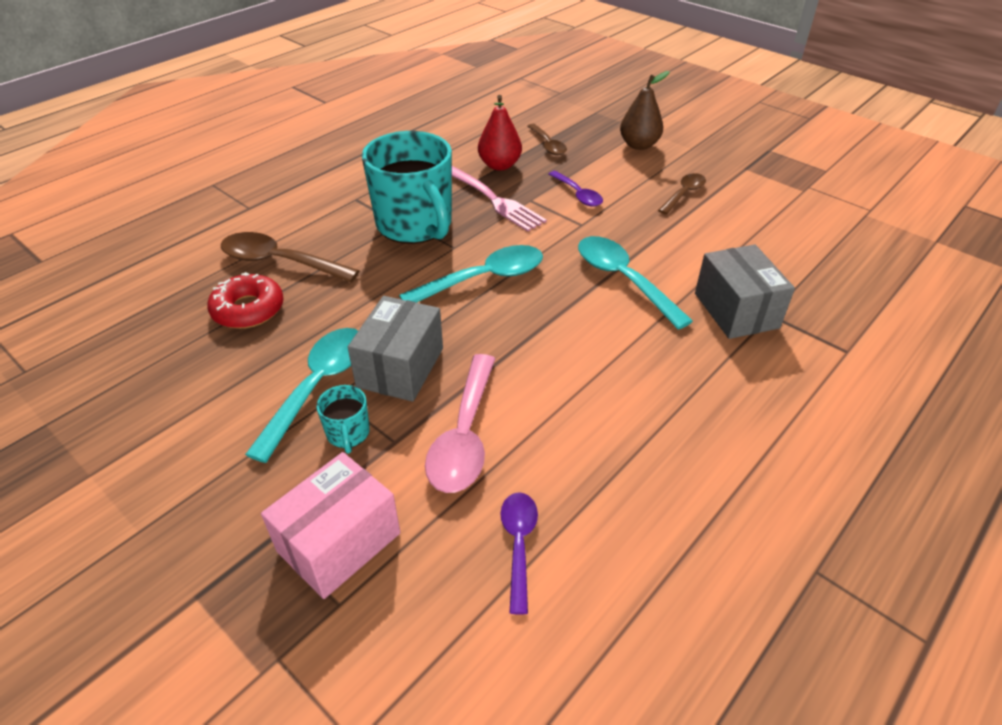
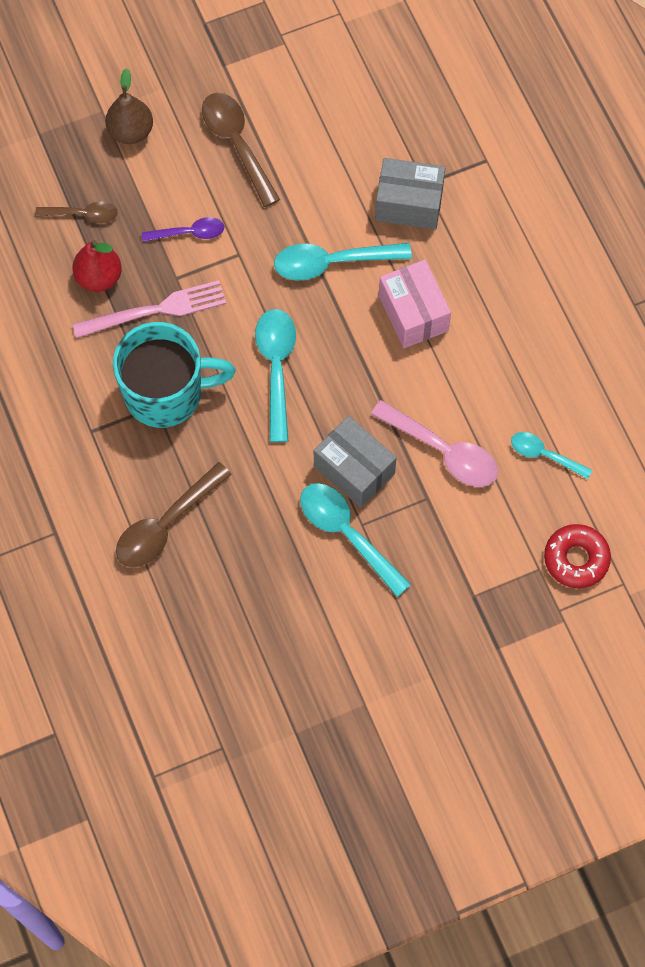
camera: 65 degrees left, 25 degrees up
(248, 309) = (224, 565): red donut -> red donut (576, 559)
(339, 542) = (495, 557): pink box -> pink box (413, 313)
(348, 434) = (405, 526): turquoise mug -> none
(518, 544) = (544, 455): purple spoon -> turquoise spoon
(684, 194) = (237, 144): brown spoon -> brown spoon, size x1.66

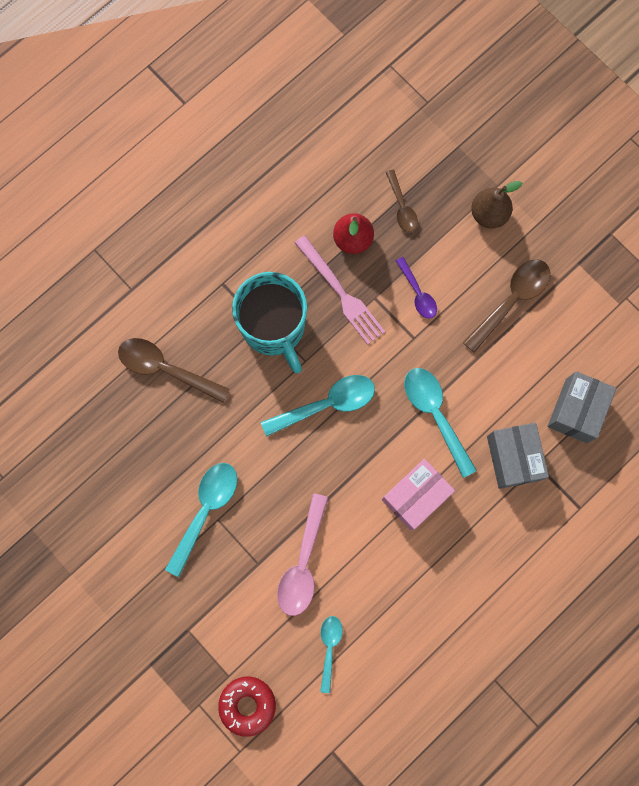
camera: 70 degrees right, 10 degrees up
(354, 470) = (261, 497): grey box -> grey box (576, 410)

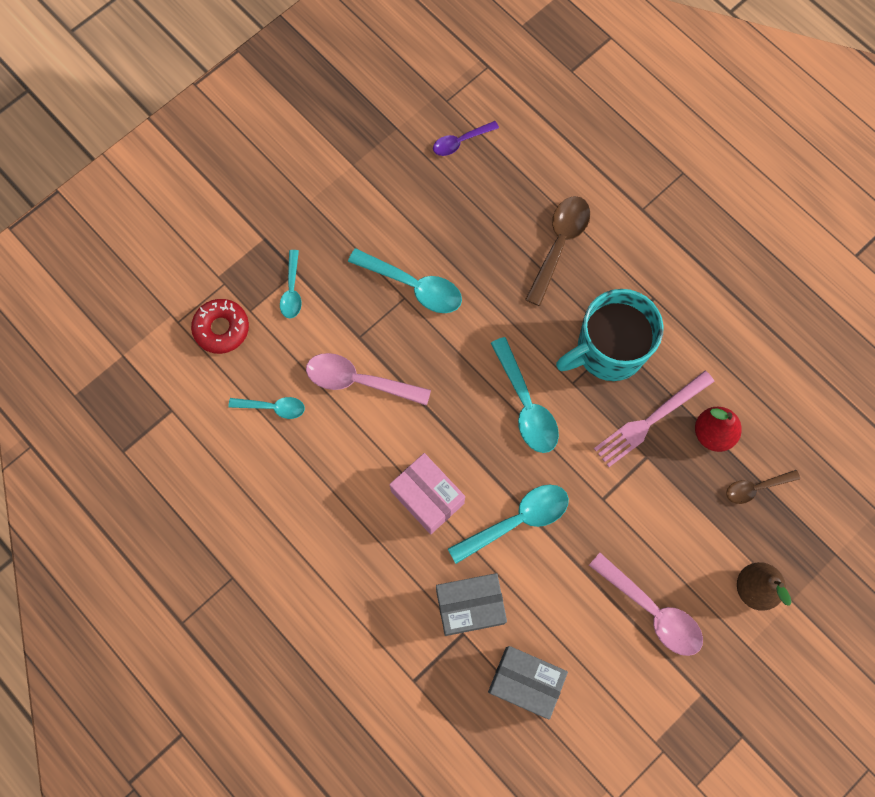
camera: 90 degrees right, 5 degrees down
(208, 633) = (292, 290): none -> turquoise spoon
(417, 293) = (654, 504): purple spoon -> purple spoon (460, 142)
(511, 300) = (652, 611): brown spoon -> pink spoon

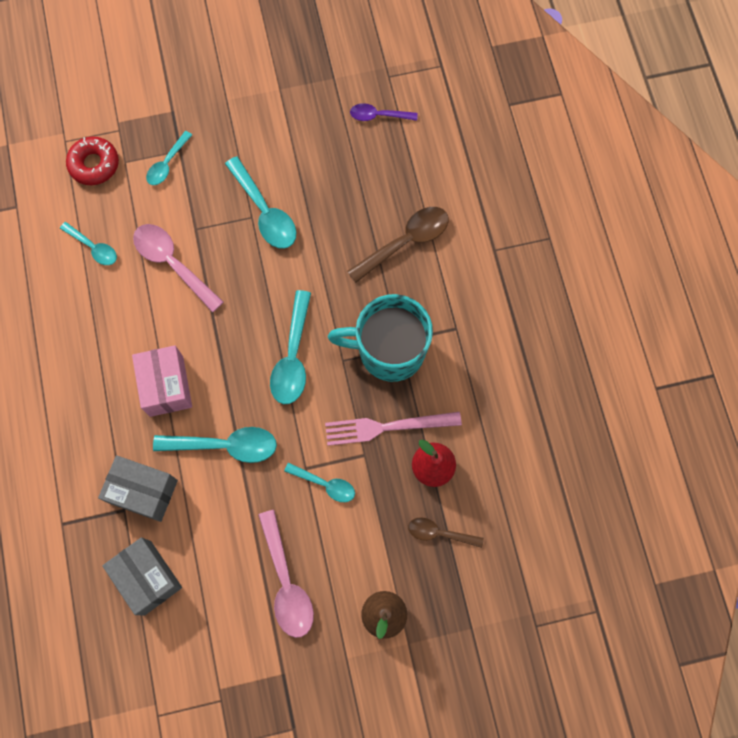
camera: 30 degrees right, 0 degrees up
(629, 503) = (325, 484): none -> turquoise spoon

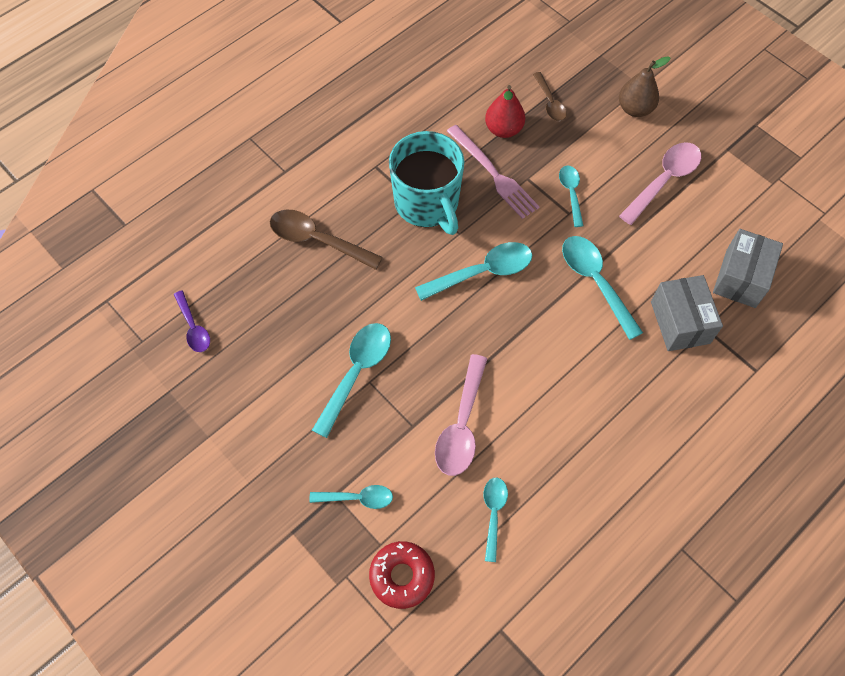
camera: 120 degrees left, 10 degrees down
(166, 386) = (579, 359): pink box -> none

